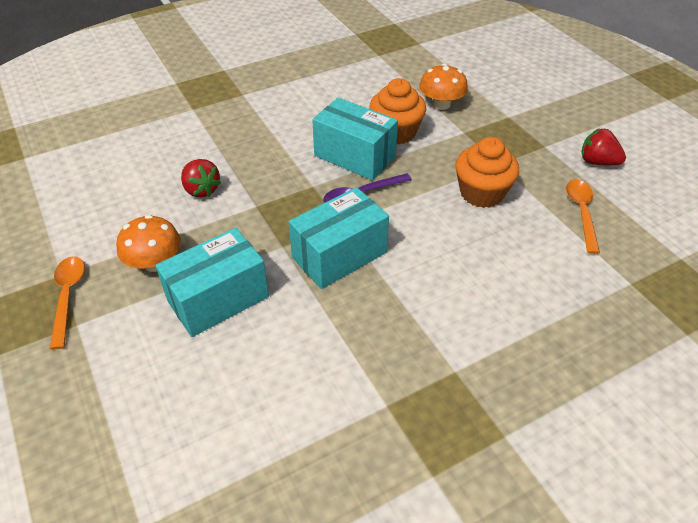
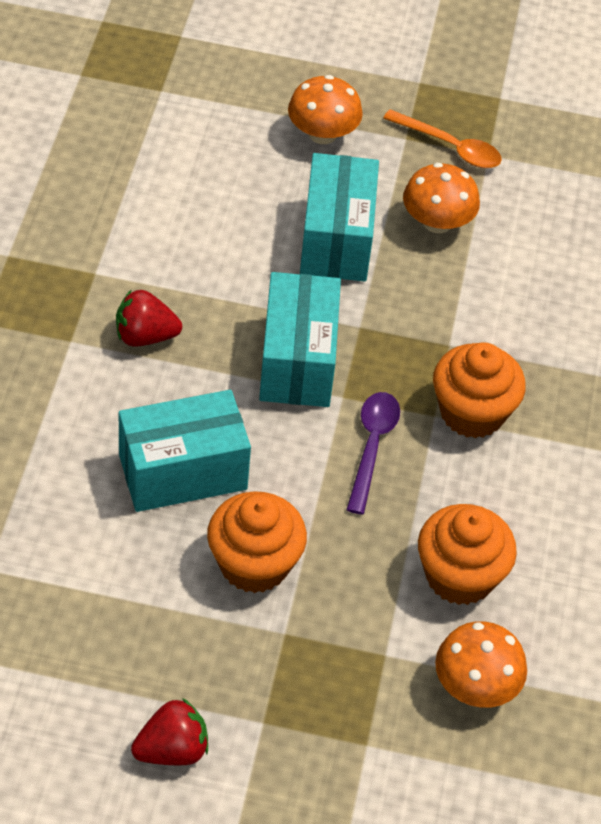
camera: 125 degrees right, 5 degrees up
(110, 374) = (322, 134): none -> orange mushroom
(201, 190) = (525, 316): red strawberry -> red strawberry (145, 336)
(295, 175) = (472, 412): none -> orange cupcake
(354, 156) = (451, 494): turquoise box -> turquoise box (183, 472)
(581, 213) = (118, 632): orange spoon -> none

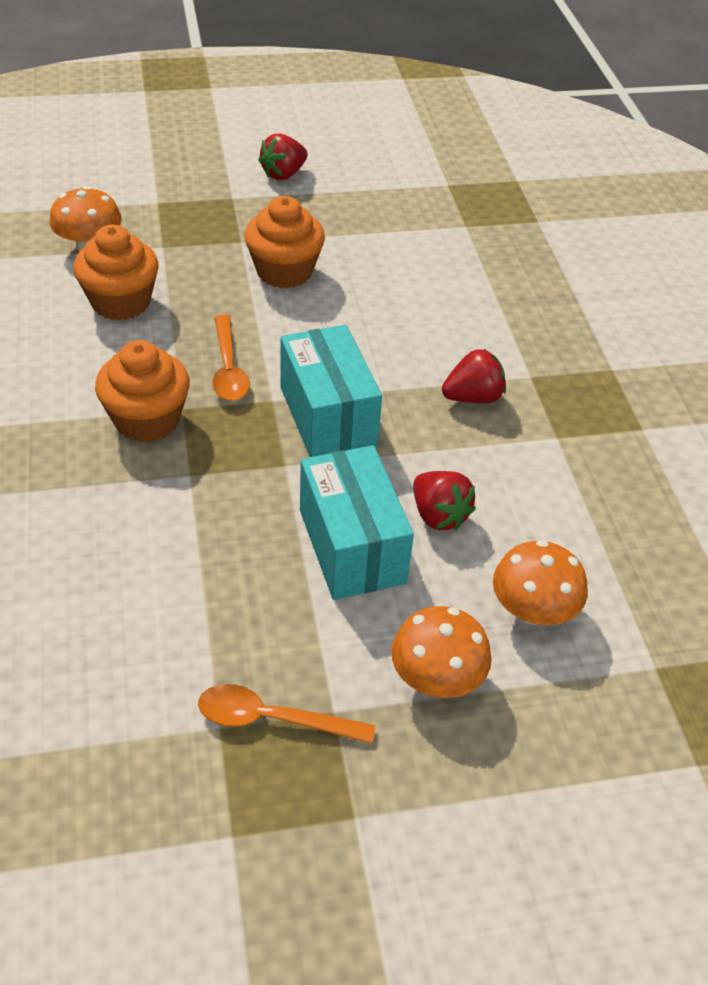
camera: 160 degrees right, 5 degrees down
(183, 472) = (373, 311): turquoise box -> none
(250, 240) = (439, 515): none -> red strawberry
(372, 447) = (228, 368): purple spoon -> orange spoon
(437, 222) = (250, 605): orange mushroom -> orange mushroom (533, 610)

